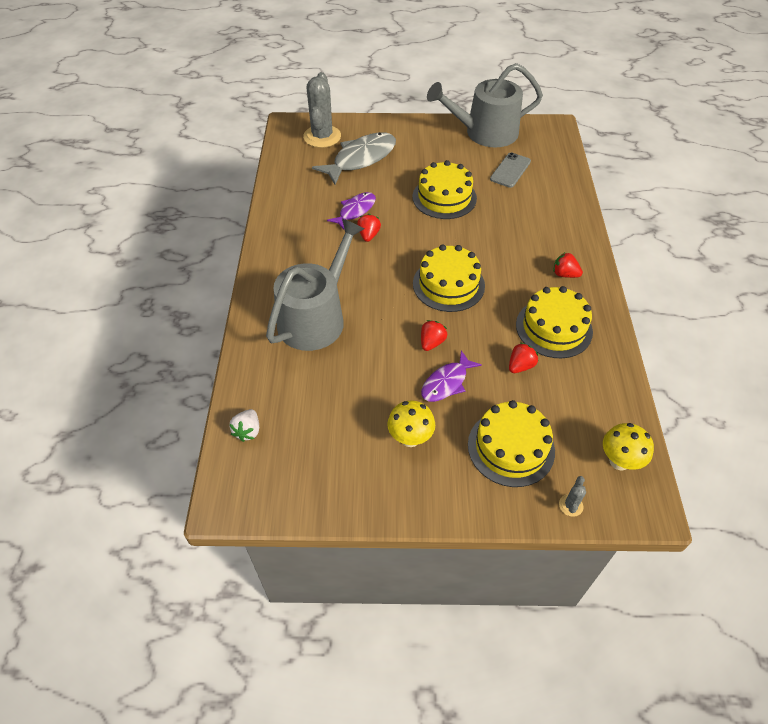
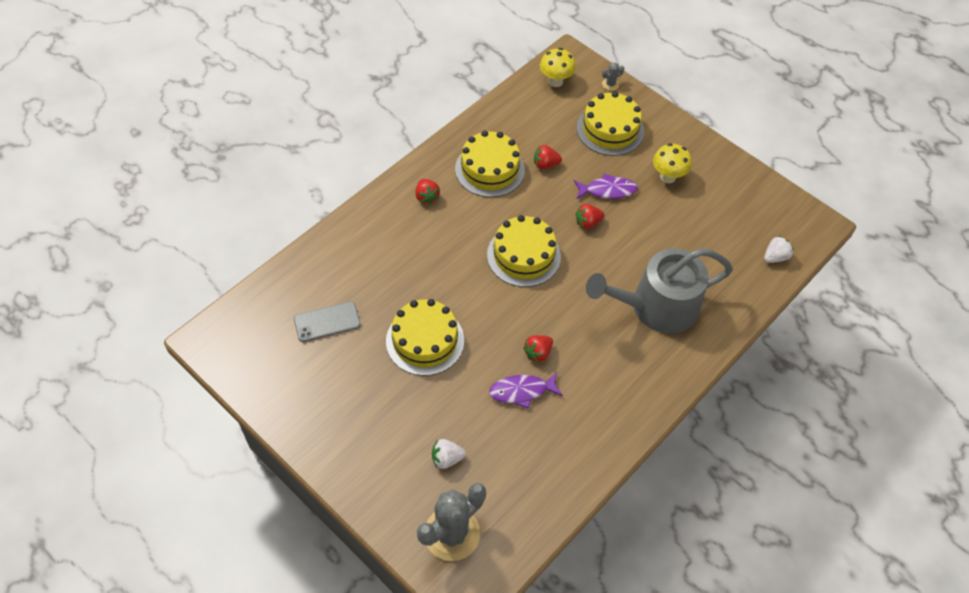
camera: 140 degrees left, 5 degrees up
(361, 159) = (447, 458): grey fish -> white strawberry
(485, 133) = (282, 389): grey watering can -> none

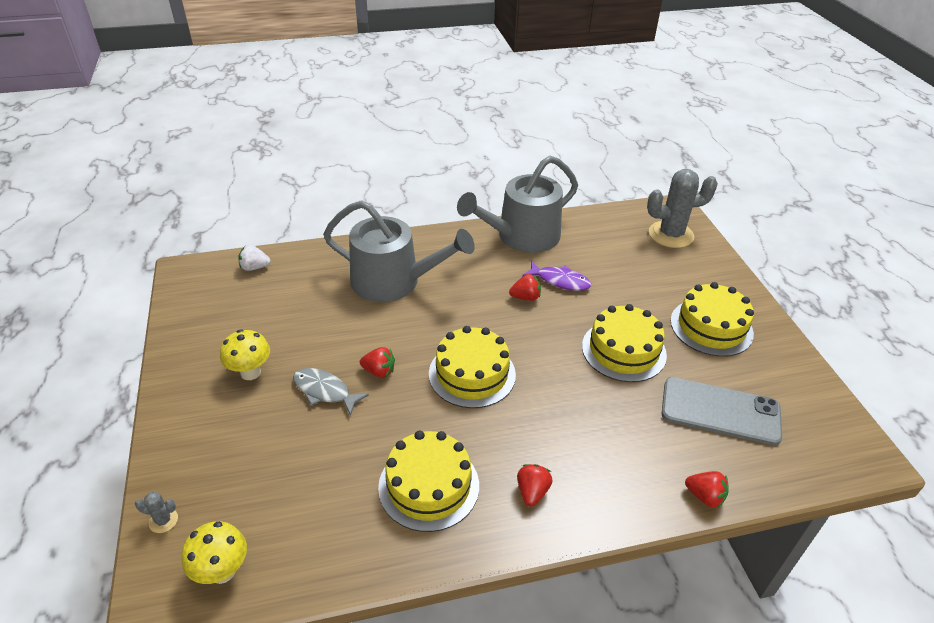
camera: 145 degrees left, 15 degrees down
(327, 322) = (720, 411): grey phone -> grey phone, size x1.55
(447, 458) = (651, 270): white strawberry -> none
(545, 164) = (359, 455): red strawberry -> red strawberry (705, 496)
(597, 433) = (522, 236): none -> grey watering can
(607, 190) = (324, 391): purple fish -> grey fish
(610, 129) = (241, 457): yellow cake -> yellow cake (711, 327)

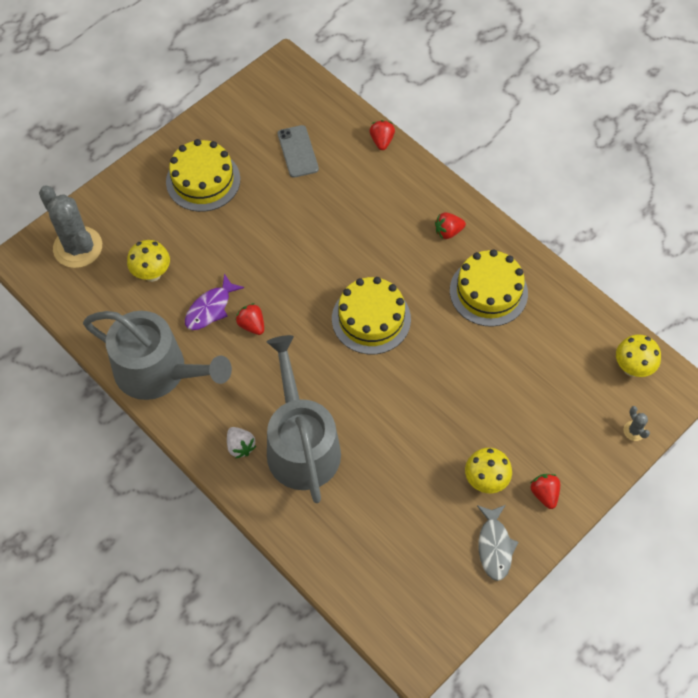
camera: 120 degrees left, 20 degrees up
(254, 267) = (365, 588): white strawberry -> white strawberry (240, 446)
(324, 391) = (462, 411): grey fish -> grey fish (494, 546)
(379, 371) = (415, 385): red strawberry -> red strawberry (544, 494)
(560, 281) = (210, 308): purple fish -> purple fish turned 135 degrees counterclockwise
(618, 262) = (152, 274): none -> yellow mushroom
(623, 350) = (272, 229): yellow cake -> none
(720, 411) = (298, 151): grey phone -> grey phone, size x0.65

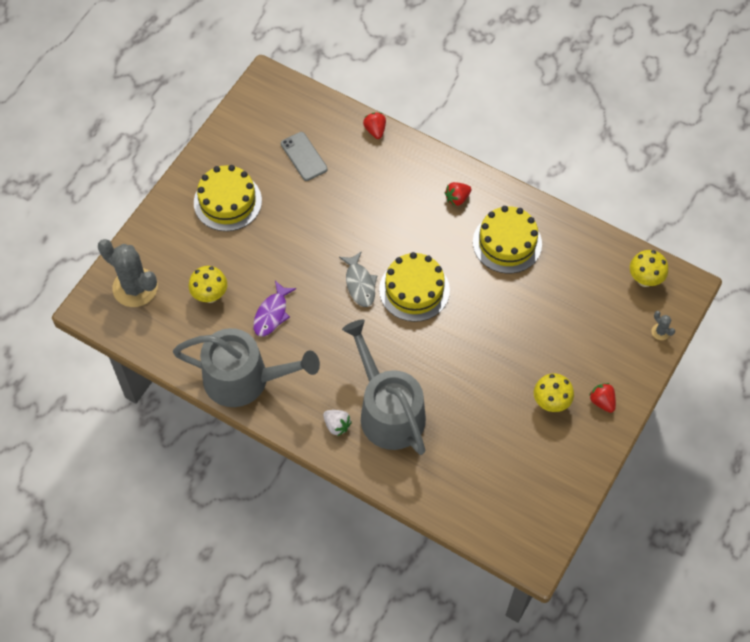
camera: 15 degrees left, 0 degrees up
(252, 325) = (313, 319): red strawberry -> none
(494, 546) = (574, 455): grey fish -> grey fish (360, 284)

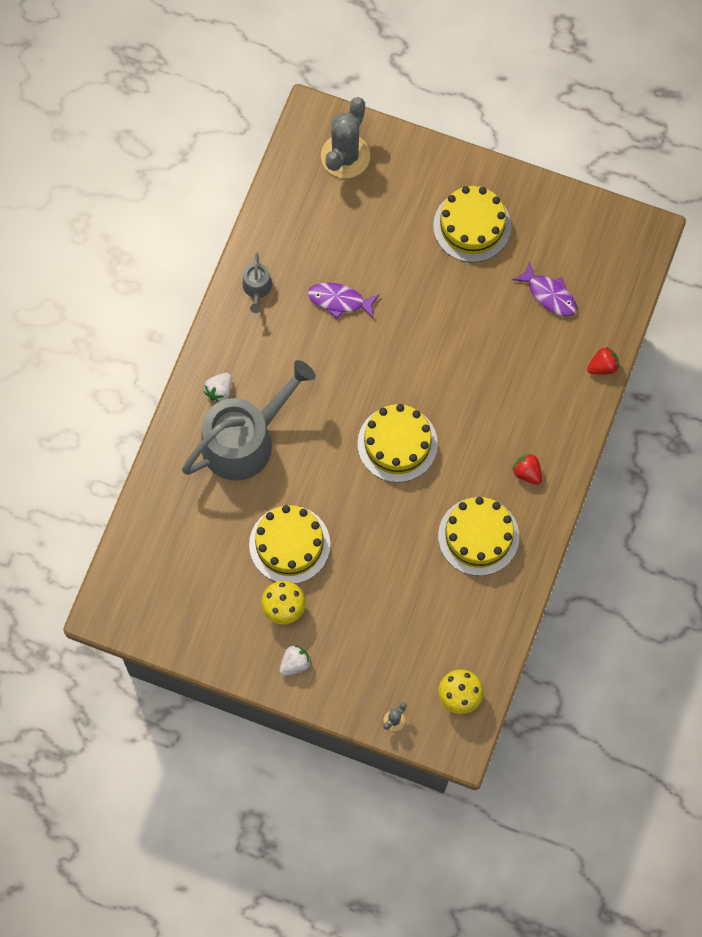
camera: 80 degrees right, 10 degrees up
(210, 295) = (350, 233): yellow mushroom -> none
(244, 379) = (257, 288): grey watering can -> grey watering can, size x0.43
(304, 156) = (549, 295): grey phone -> purple fish
(360, 284) = (394, 384): grey fish -> none
(492, 389) = (289, 544): none -> yellow cake
(602, 401) = (295, 663): red strawberry -> white strawberry

